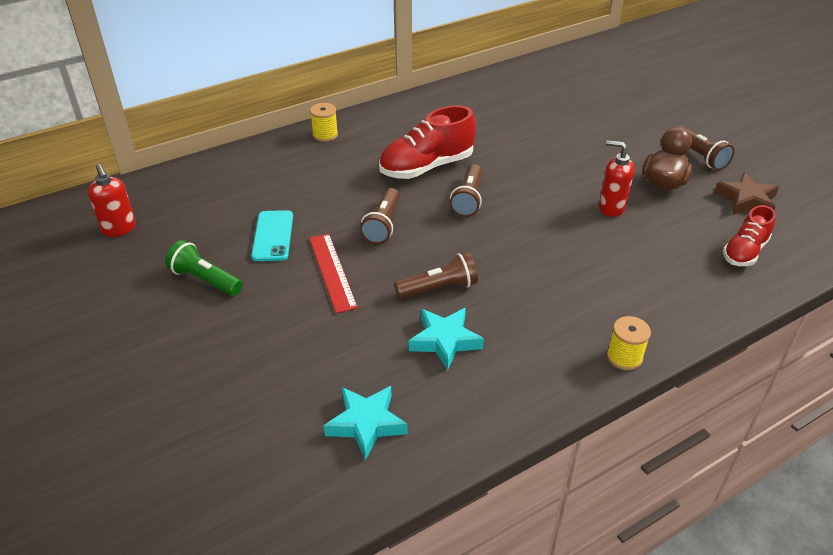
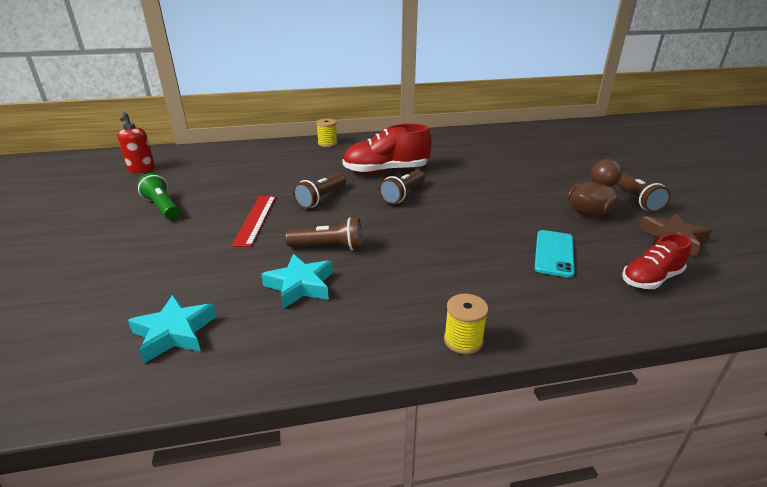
camera: 20 degrees right, 10 degrees down
(273, 236) = (235, 191): turquoise phone -> turquoise phone (554, 253)
(611, 208) = (527, 221): red soap dispenser -> none

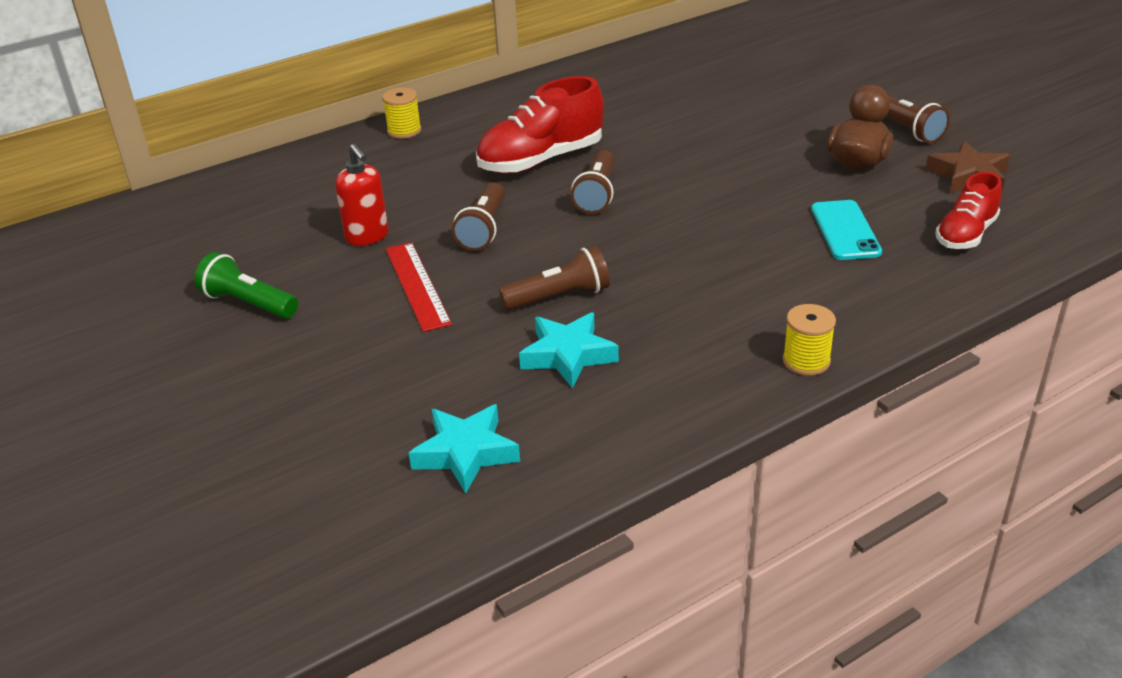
camera: 20 degrees left, 5 degrees up
(142, 170) = (132, 252): red soap dispenser -> red soap dispenser (367, 237)

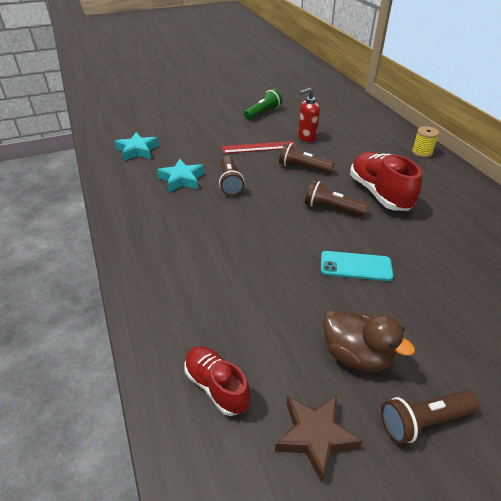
camera: 100 degrees right, 5 degrees up
(806, 361) = (127, 252): yellow spool -> none
(845, 230) = (250, 311): turquoise phone -> turquoise phone (355, 266)

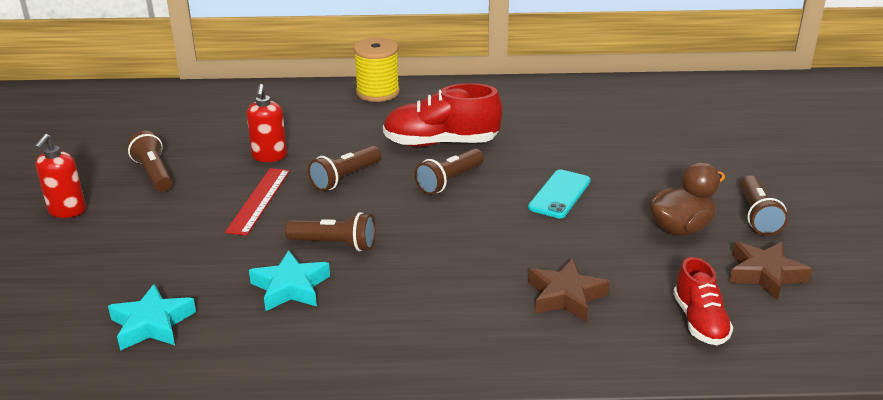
camera: 70 degrees left, 10 degrees down
(216, 103) = (67, 211): none -> red soap dispenser
(216, 386) = (699, 321): red shoe -> red shoe turned 75 degrees counterclockwise
(219, 294) = (566, 296): none -> brown star
(263, 113) = (154, 174): green flashlight -> brown flashlight
(422, 152) = (377, 92): yellow spool -> yellow spool, size x1.61

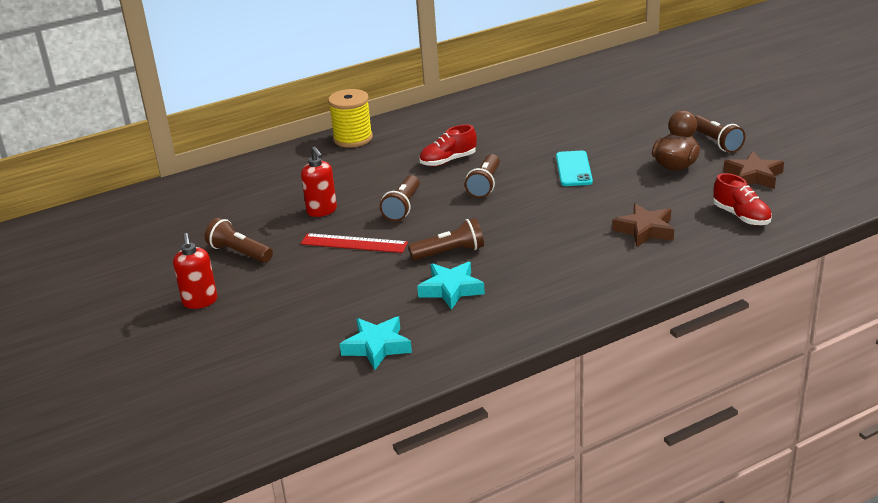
camera: 25 degrees left, 0 degrees up
(259, 200) = (354, 243): red ruler -> red ruler turned 60 degrees counterclockwise
(441, 143) = (448, 161): red shoe -> red shoe, size x0.62

